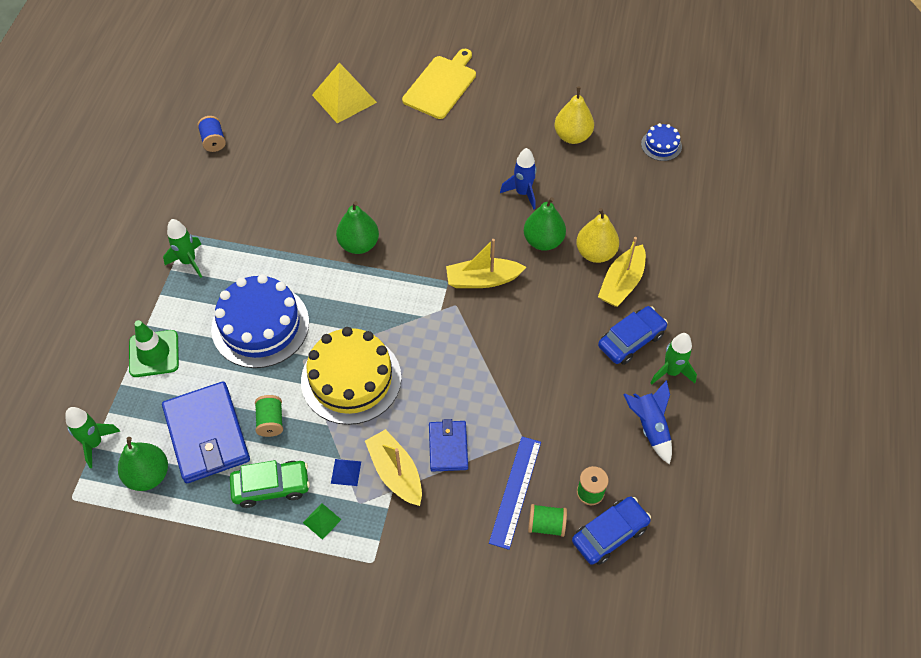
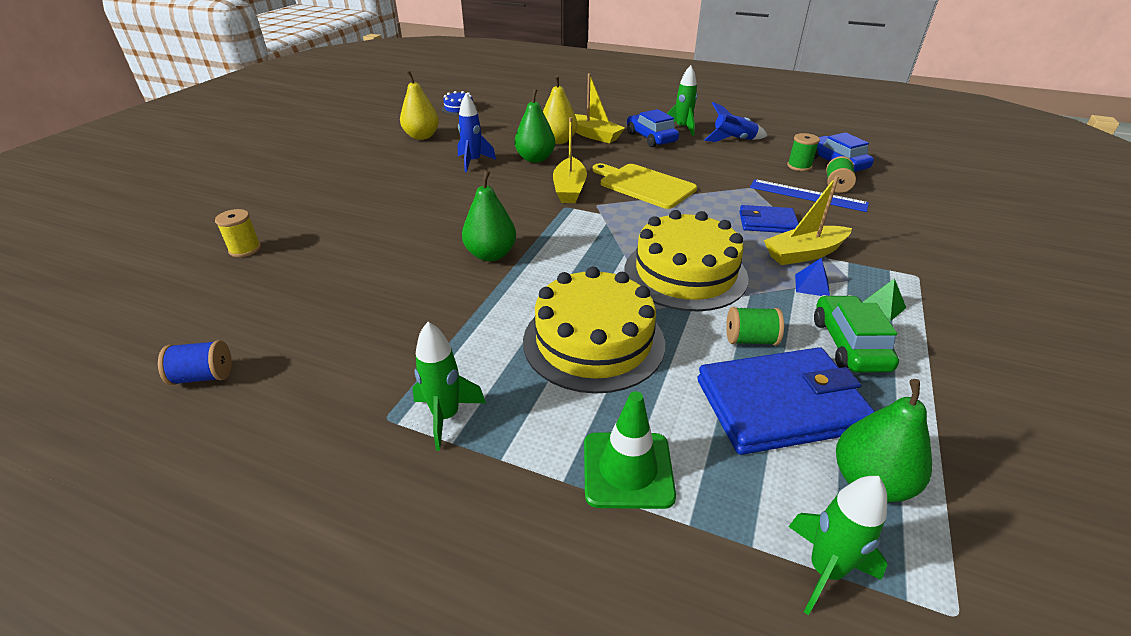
camera: 80 degrees left, 20 degrees down
(260, 325) = (593, 341): blue cake -> yellow cake
(344, 98) = (245, 249): yellow pyramid -> yellow spool
(441, 85) = (293, 188): yellow cutting board -> yellow cutting board (644, 185)

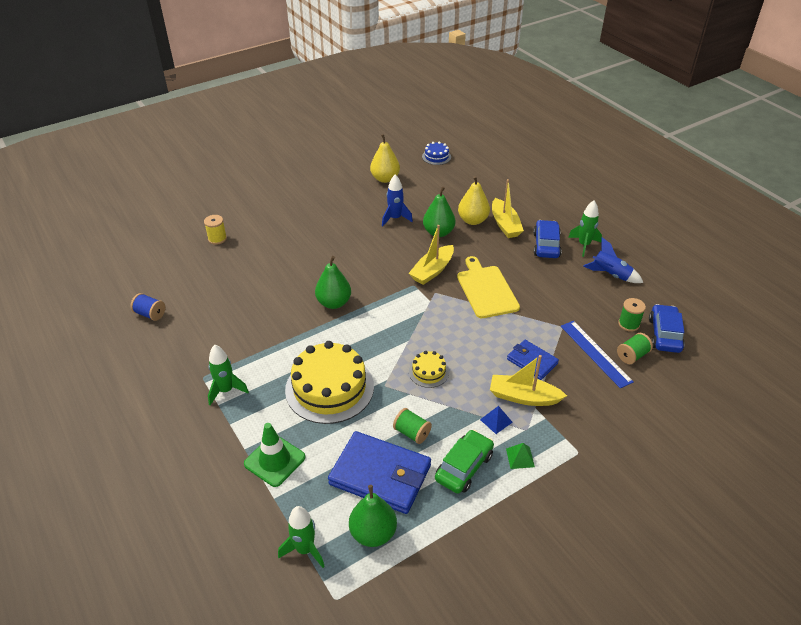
camera: 35 degrees right, 5 degrees up
(685, 273) = (428, 372): yellow cake -> yellow cake, size x0.47

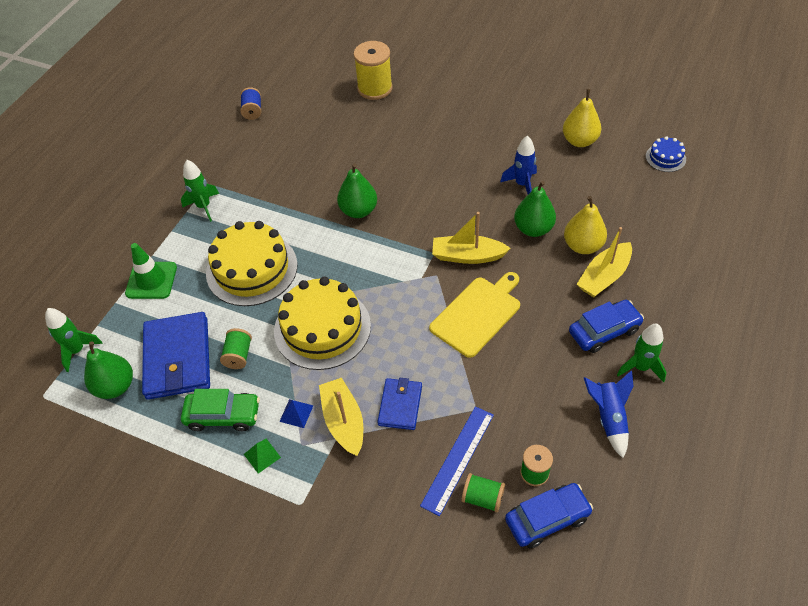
camera: 60 degrees right, 10 degrees up
(217, 239) = (375, 88): yellow spool -> yellow spool, size x1.77
(428, 372) = (322, 328): yellow cake -> yellow cake, size x2.14

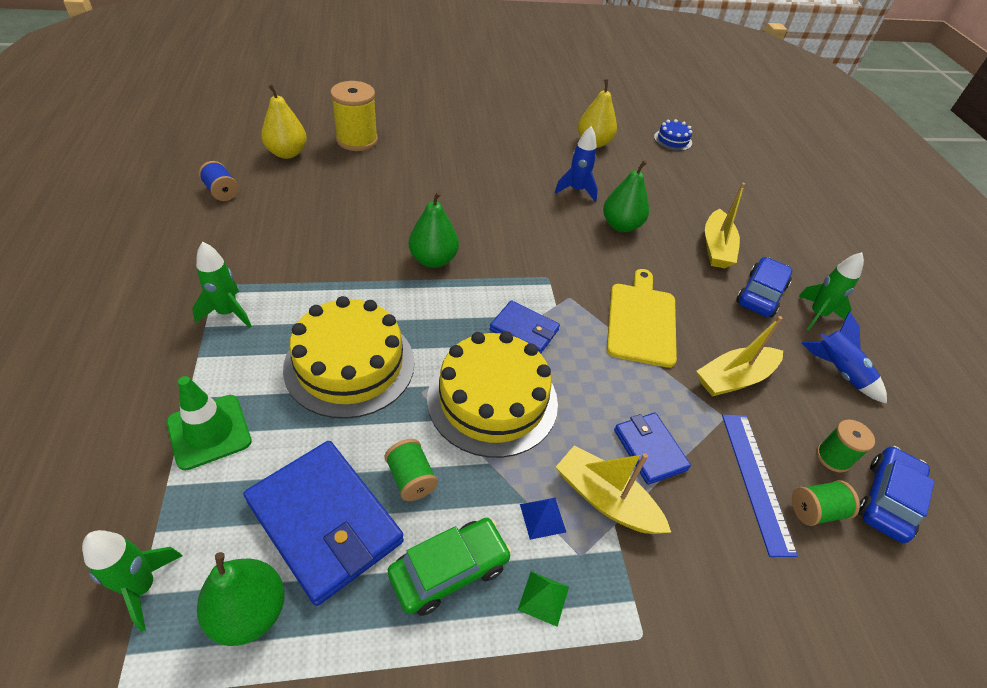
camera: 40 degrees left, 5 degrees down
(382, 288) = (524, 330): none -> blue wallet
(467, 256) = (583, 269): yellow boat -> yellow boat (734, 378)
(582, 246) = (675, 227): yellow pear -> yellow pear (287, 153)

